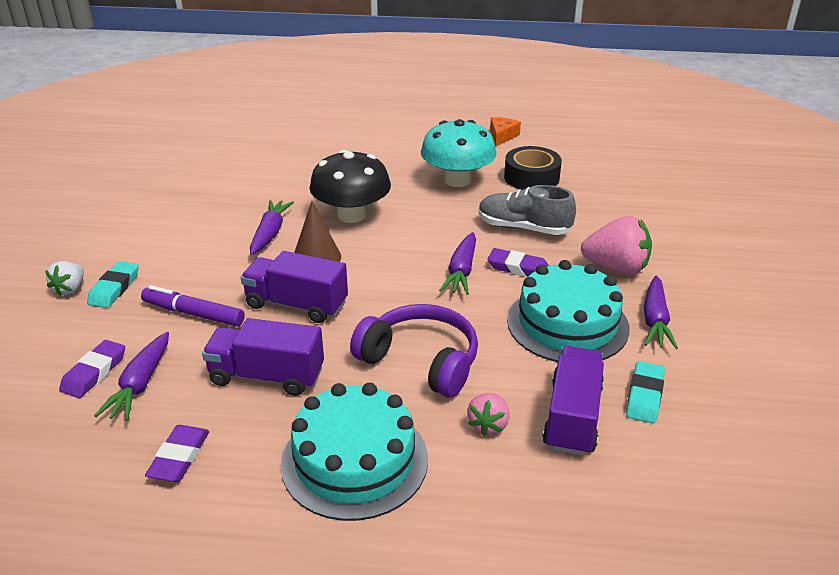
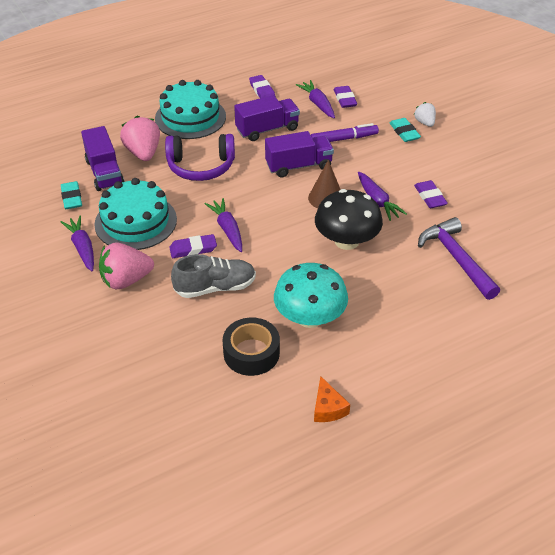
camera: 145 degrees right, 10 degrees up
(215, 216) = (430, 197): none -> purple eraser
(279, 169) = (456, 258): none -> purple hammer
(488, 425) = (143, 153): pink strawberry -> pink strawberry, size x1.75

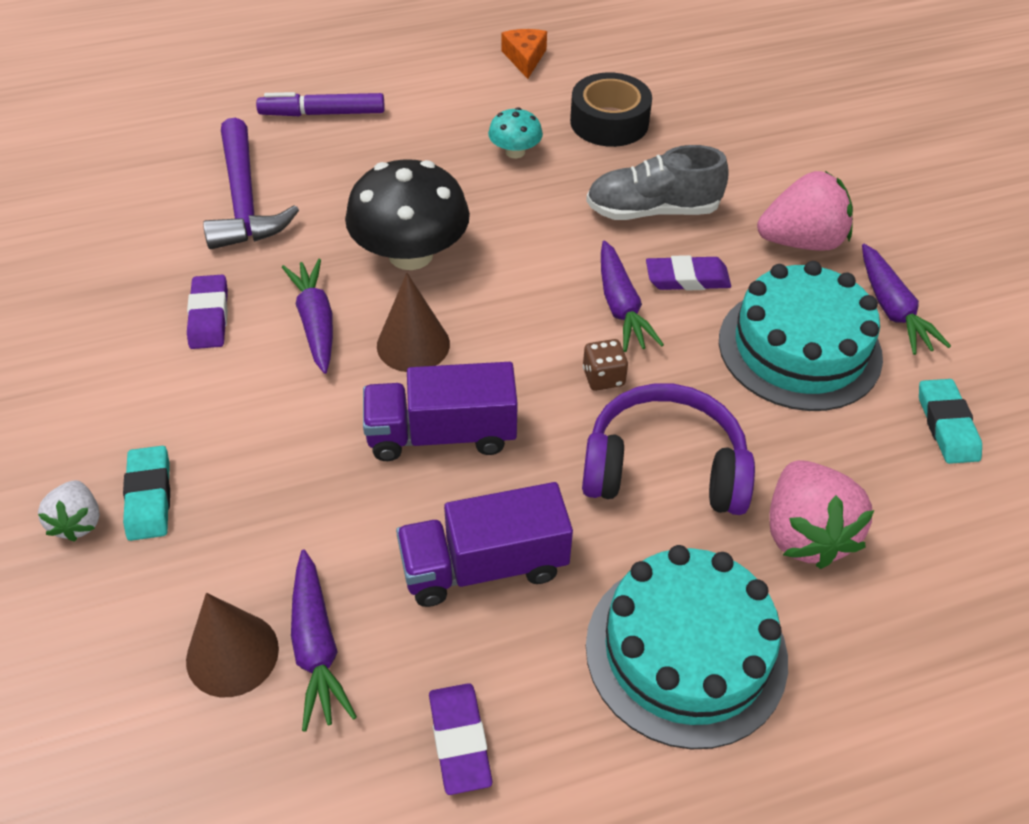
camera: 170 degrees left, 5 degrees up
(104, 172) = (889, 486): purple truck -> none
(232, 196) = (603, 377): none -> brown dice
(309, 317) = (515, 152): turquoise mushroom -> turquoise mushroom, size x0.49
(344, 139) = (305, 500): purple marker -> purple marker (322, 114)
(345, 99) = (232, 654): purple eraser -> brown cone

